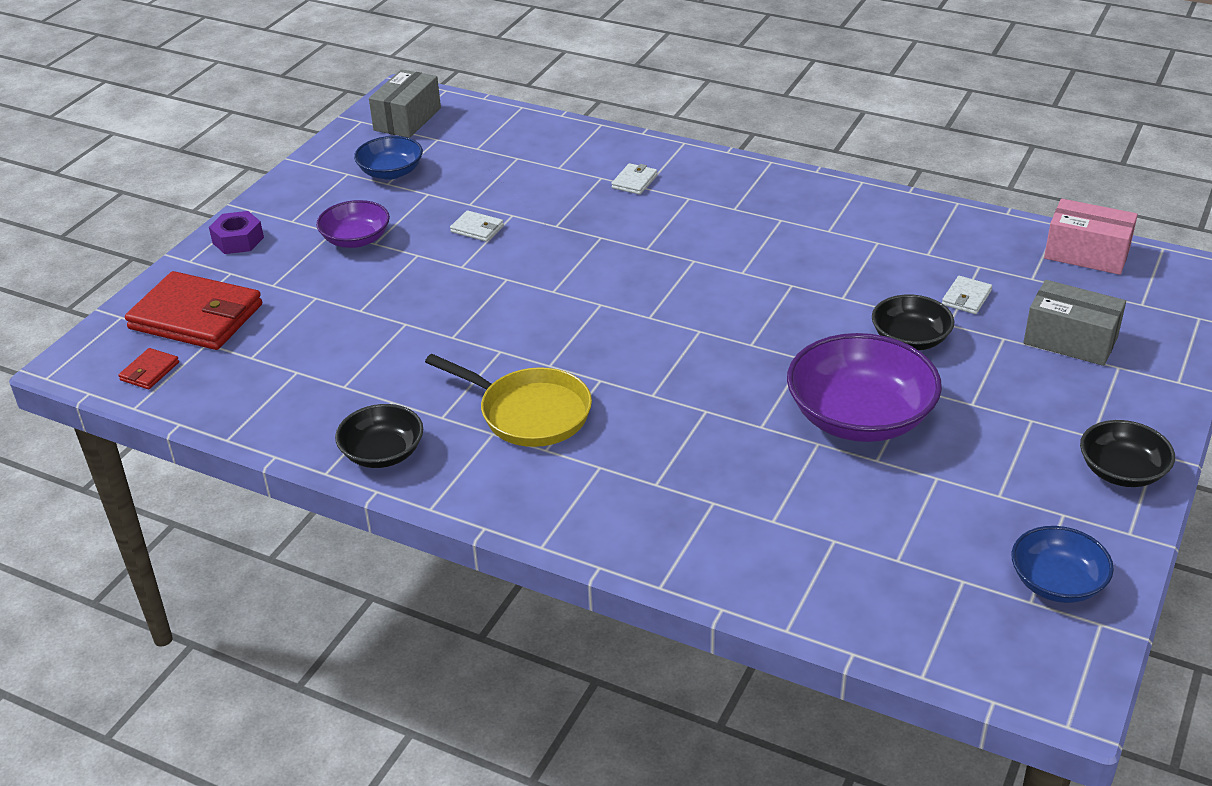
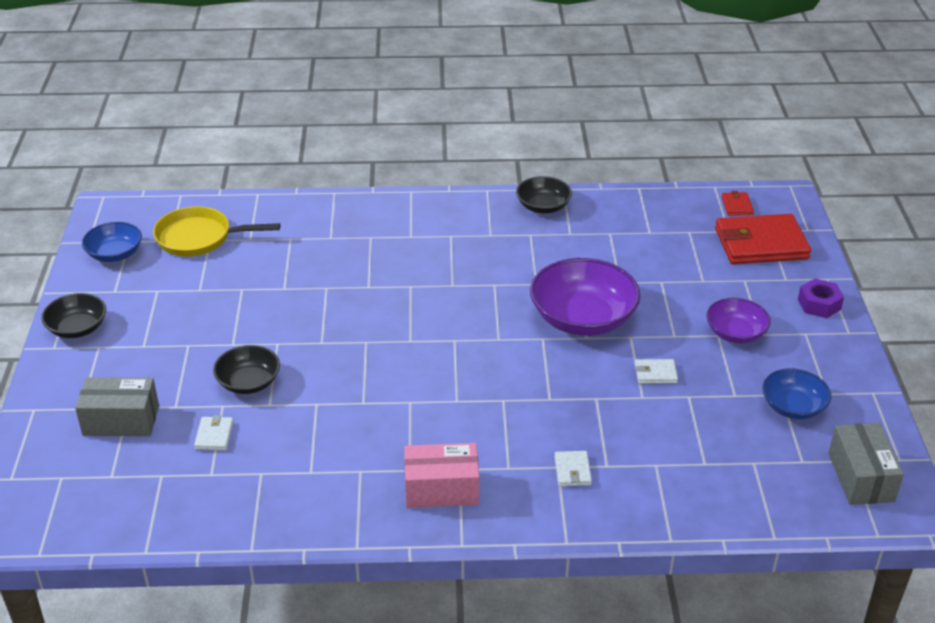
camera: 150 degrees right, 0 degrees up
(529, 413) = (479, 252): yellow pan -> yellow pan (199, 238)
(860, 417) = (263, 312): purple bowl -> purple bowl (582, 318)
(1086, 254) = (114, 521): pink box -> pink box (441, 489)

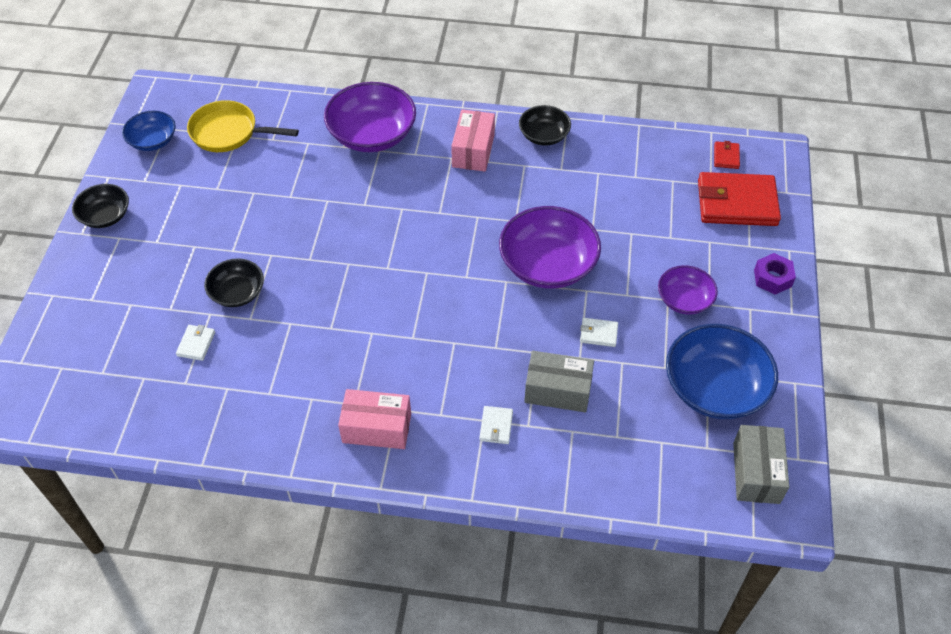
camera: 10 degrees right, 15 degrees up
(121, 420) = (122, 317): grey box -> grey box (557, 390)
(359, 224) = (372, 135): none -> purple bowl
(472, 227) = (473, 151): none -> pink box
(793, 407) = (715, 388): blue bowl -> blue bowl, size x1.75

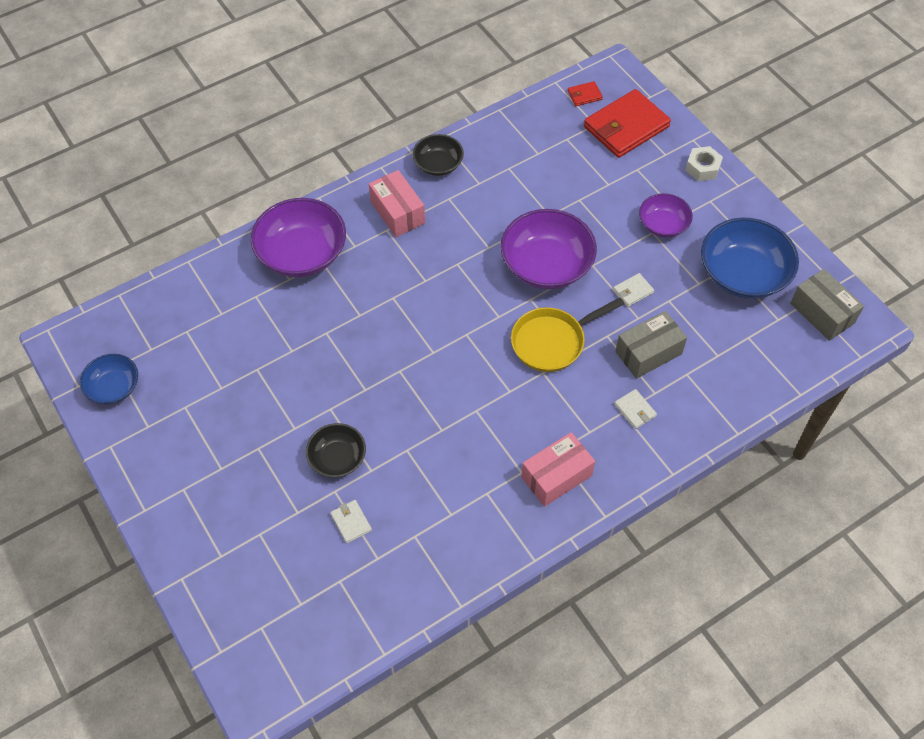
camera: 40 degrees left, 5 degrees up
(105, 216) = (148, 480): black bowl -> none
(228, 132) = (175, 333): yellow pan -> yellow pan (552, 341)
(726, 157) = (584, 95): red wallet -> red wallet turned 75 degrees counterclockwise
(772, 278) = (702, 168): purple nut -> white nut

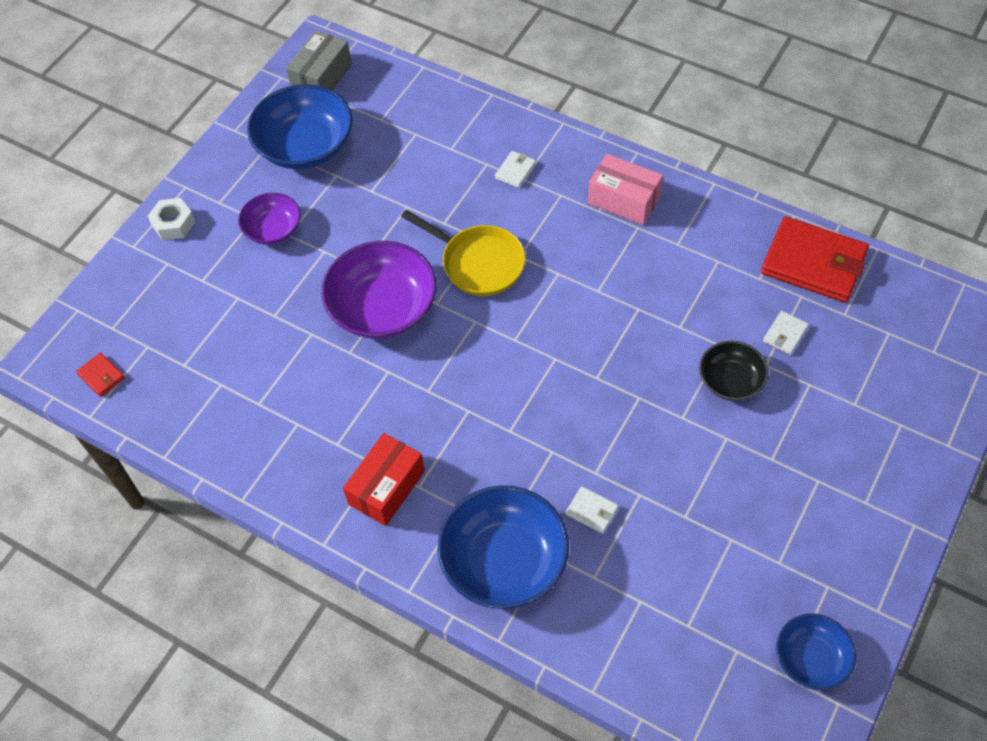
camera: 115 degrees left, 0 degrees up
(302, 253) = (504, 560): purple bowl -> blue bowl
(397, 213) = (387, 487): pink box -> red box
(438, 164) = (288, 481): black bowl -> none
(626, 127) = (138, 314): red wallet -> red wallet (813, 263)
(633, 291) = (376, 222): white wallet -> white wallet (592, 511)
(648, 353) = (444, 184): grey box -> none

